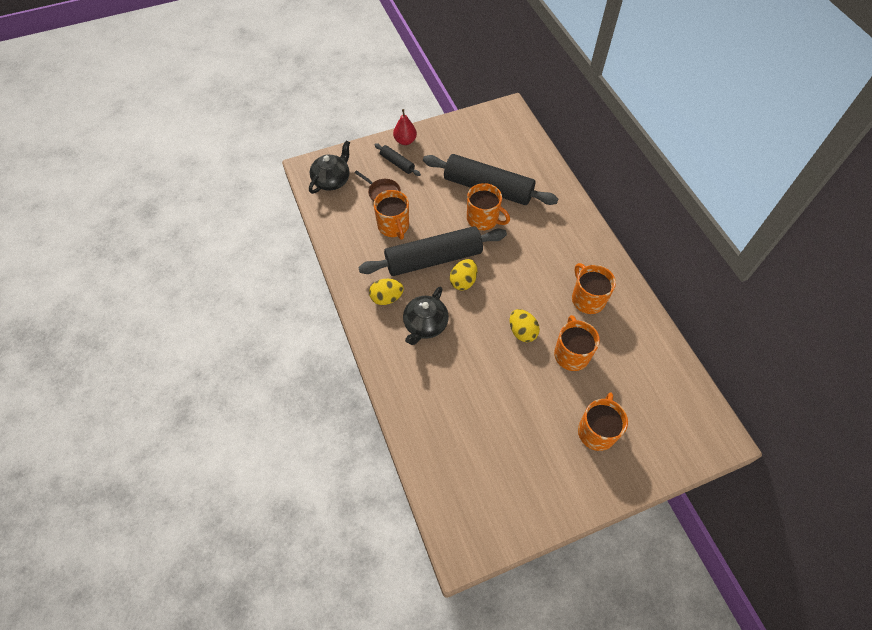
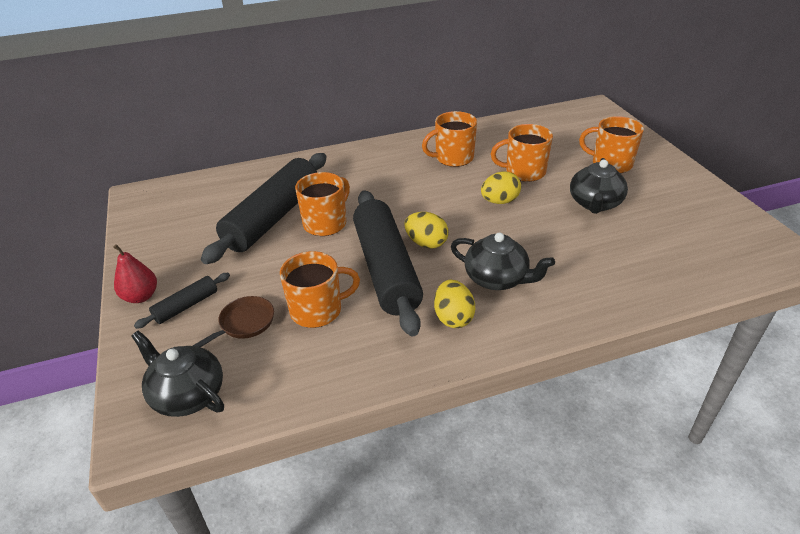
camera: 85 degrees left, 20 degrees down
(526, 405) = (595, 203): none -> black teapot

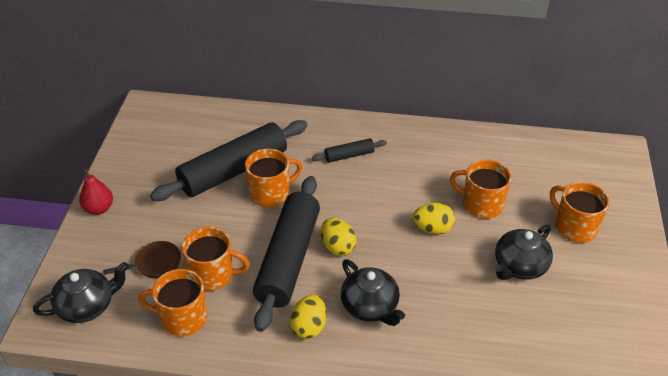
camera: 25 degrees right, 5 degrees up
(186, 306) = (124, 230): black rolling pin -> black rolling pin (349, 155)
(187, 394) = (87, 306): black teapot -> black teapot turned 90 degrees clockwise
(453, 158) = (427, 163): orange mug -> orange mug (182, 318)

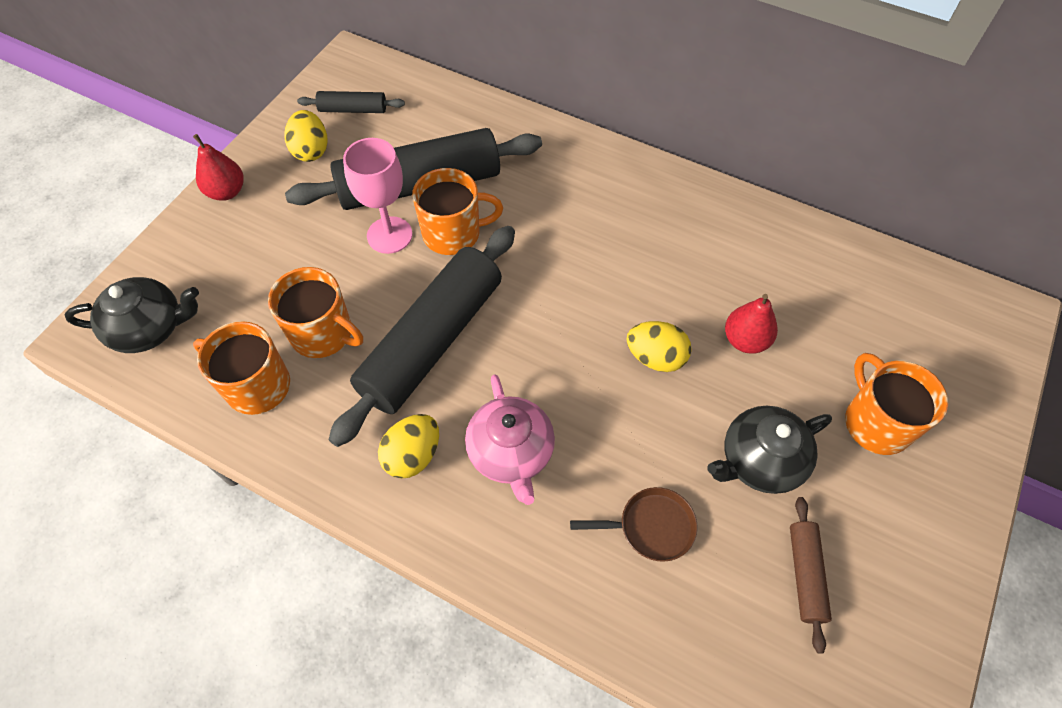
camera: 20 degrees right, 15 degrees up
(155, 264) = (258, 293): brown pan -> brown pan (651, 527)
(228, 205) = (389, 235): none -> pink goblet
(338, 247) = (507, 344): yellow egg -> yellow egg (311, 150)
(349, 155) = (586, 205): black rolling pin -> black rolling pin (353, 109)
(370, 306) = (511, 453): black teapot -> pink teapot
(481, 204) = (745, 340): orange mug -> red pear
(572, 317) = (805, 574): none -> brown rolling pin

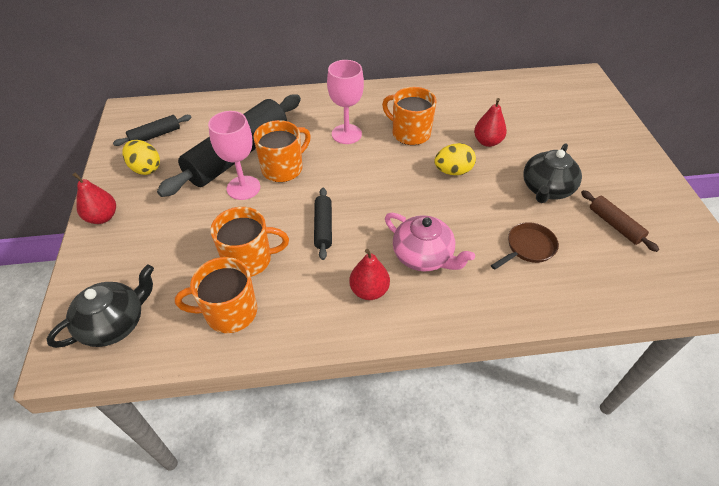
camera: 35 degrees left, 10 degrees down
(413, 455) = (369, 290): yellow egg -> red pear
(432, 341) = (323, 227): black rolling pin -> black rolling pin, size x0.45
(568, 225) = (346, 134): none -> pink goblet
(875, 422) = (577, 146): orange mug -> orange mug (410, 133)

